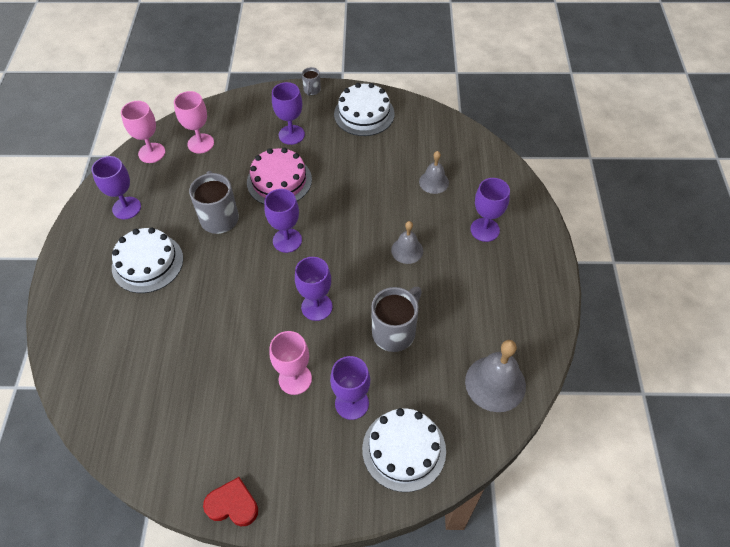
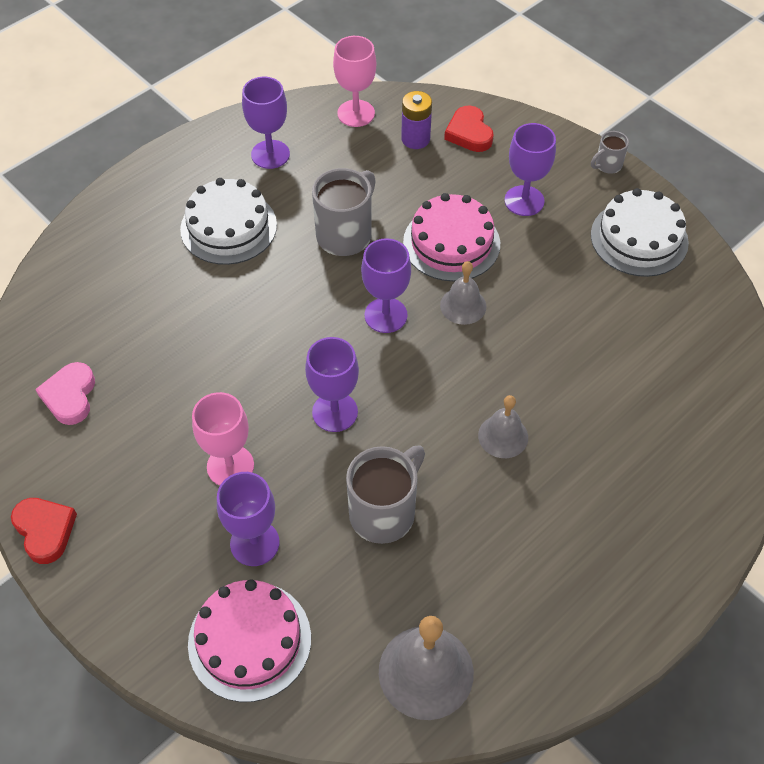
camera: 45 degrees right, 0 degrees up
(160, 425) = (70, 396): none -> pink heart
(200, 143) = (415, 139): pink goblet -> purple battery
(226, 121) = (469, 133): none -> red heart
(395, 331) = (384, 512): grey mug -> grey mug turned 45 degrees counterclockwise
(404, 449) = (249, 640): white cake -> pink cake
(434, 182) = (630, 384): grey bell -> grey bell (463, 305)
(485, 230) = (626, 492): purple goblet -> none

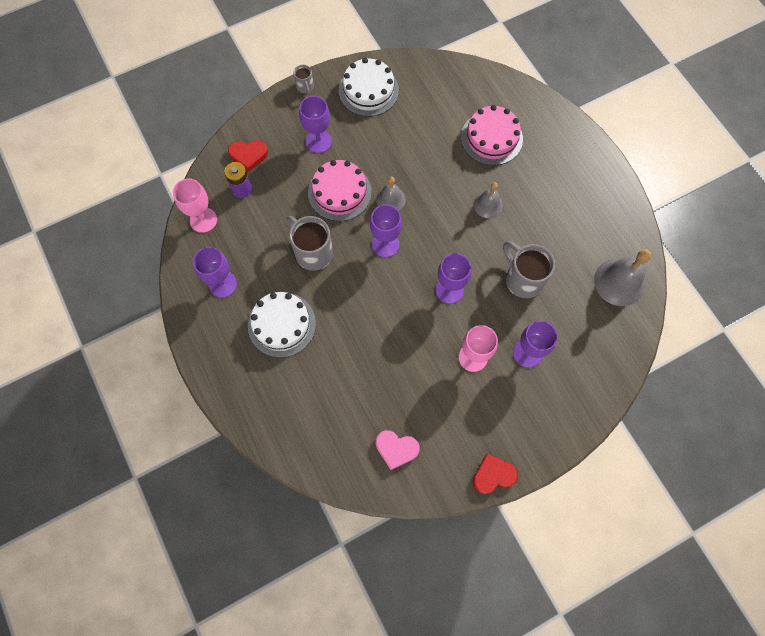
camera: 75 degrees left, 15 degrees up
(249, 640) = (586, 367): pink cake -> pink cake (491, 138)

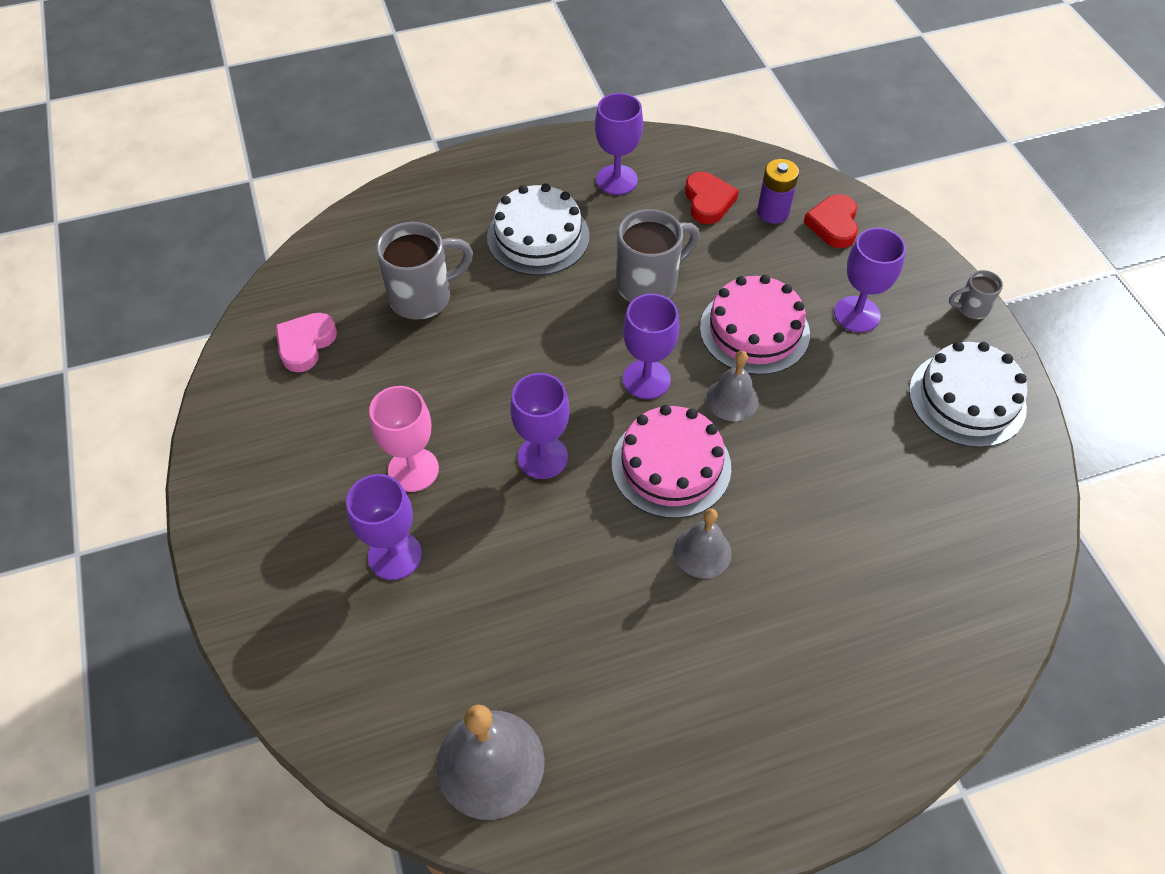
camera: 100 degrees right, 15 degrees down
(203, 220) = (724, 167): pink goblet -> none
(491, 138) = (855, 589): pink cake -> pink cake (671, 465)
(493, 475) = (214, 461): red heart -> red heart (708, 201)
(522, 279) = (537, 579): grey mug -> grey mug (423, 297)

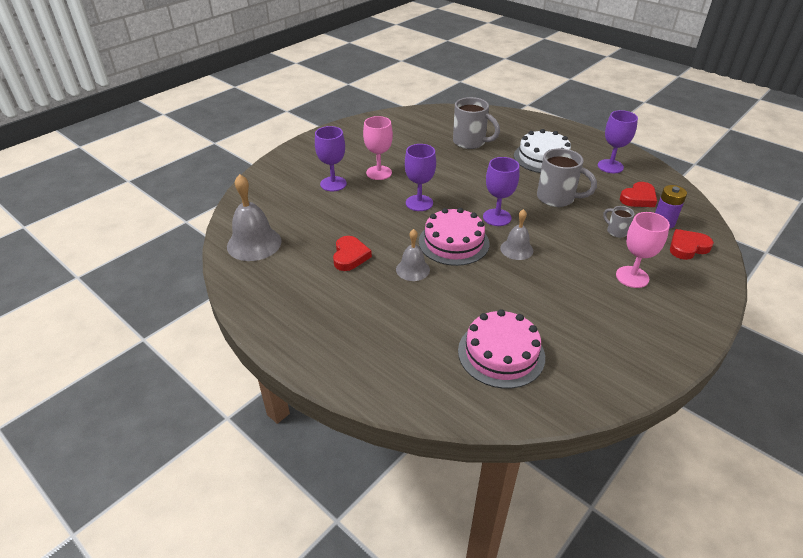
camera: 60 degrees right, 15 degrees down
(305, 344) = (414, 126): pink heart -> none
(619, 623) = (350, 256): none -> red heart
(754, 330) = (571, 242): pink cake -> pink cake (501, 353)
(857, 314) = (632, 277): purple goblet -> pink goblet
(967, 399) = (626, 344): white cake -> none
(971, 308) = (702, 326): grey mug -> grey mug (616, 231)

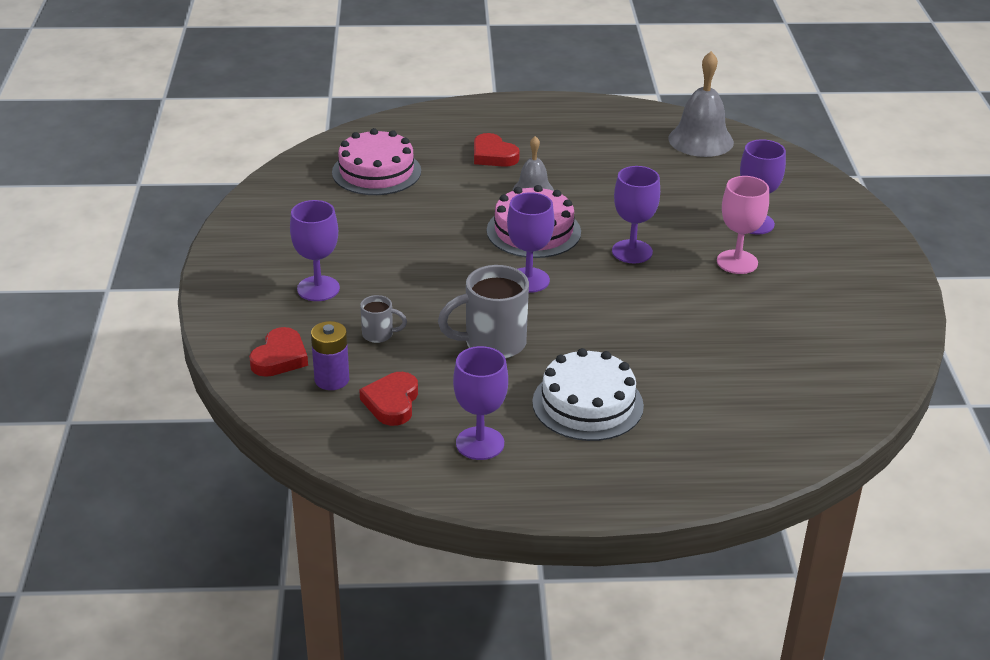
camera: 135 degrees right, 5 degrees down
(350, 256) = (604, 172): red heart -> red heart (493, 155)
(470, 142) = (717, 373): grey mug -> none
(516, 249) = (464, 257): grey bell -> none
(632, 277) = (318, 288): pink goblet -> purple goblet

